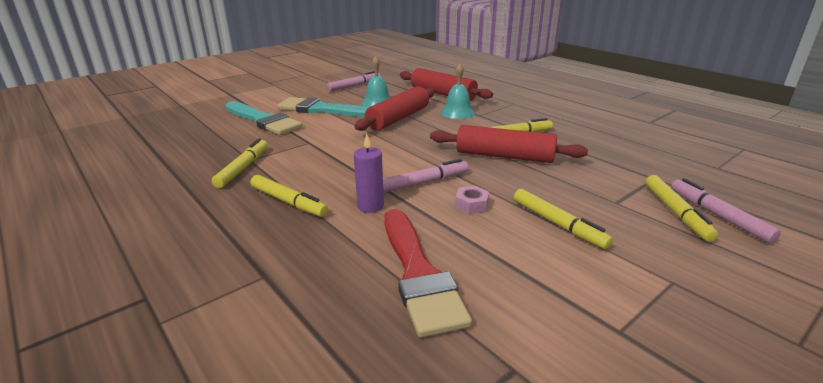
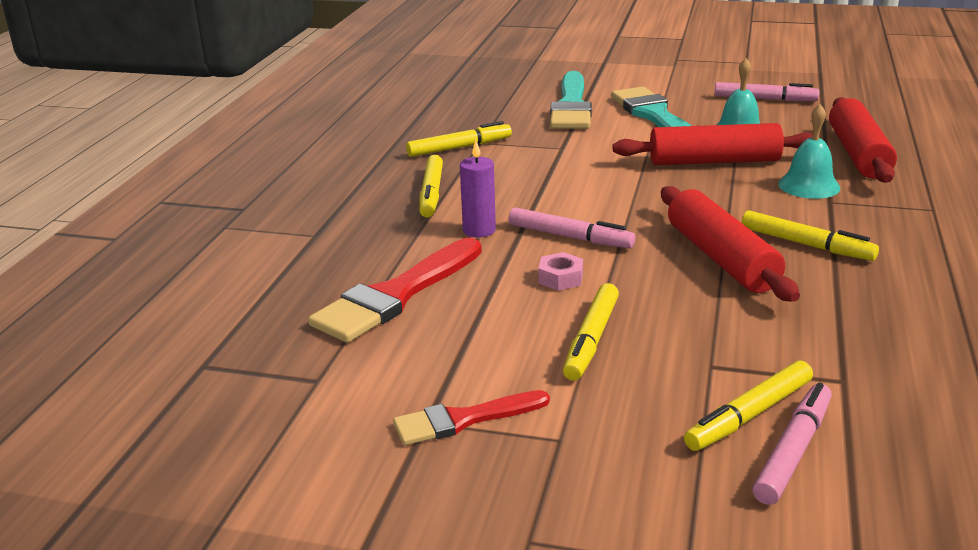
camera: 55 degrees right, 0 degrees up
(627, 312) = (463, 419): none -> red brush

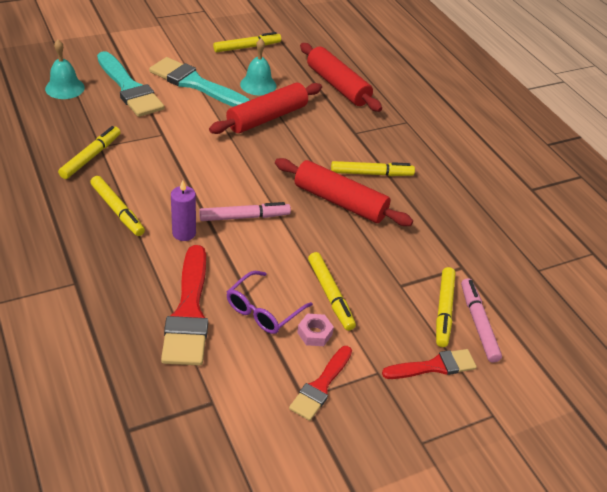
camera: 45 degrees left, 15 degrees up
(484, 324) = (263, 310): none -> purple glasses
(560, 278) = (271, 254): pink nut -> pink nut (314, 333)
(655, 468) = (434, 366): none -> red brush
(765, 99) = (247, 47): pink marker -> yellow marker
(809, 185) = (334, 123): turquoise bell -> turquoise bell (65, 88)

